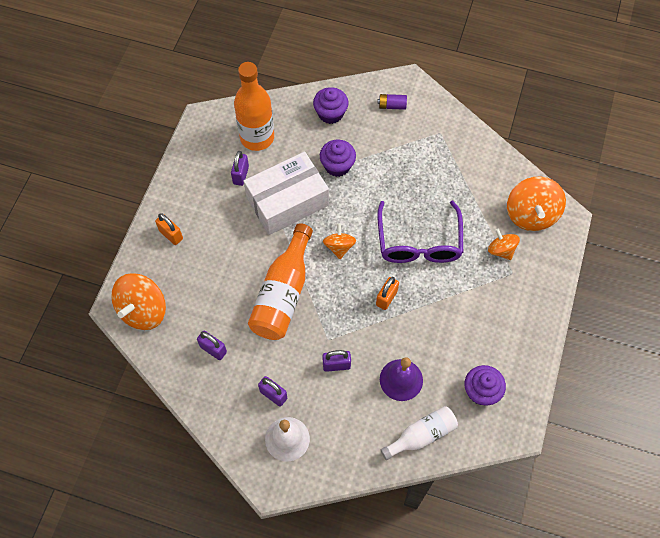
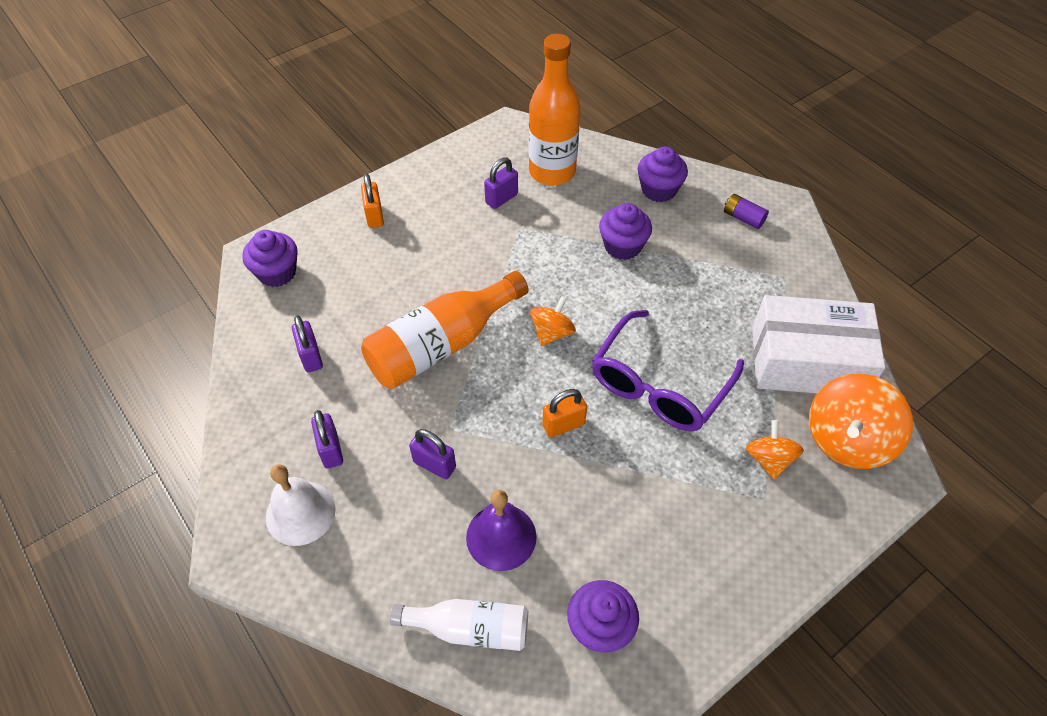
camera: 35 degrees right, 10 degrees down
(143, 310) = (277, 273): orange spinning top -> purple cupcake
(287, 201) = (531, 251): white box -> white box (807, 361)

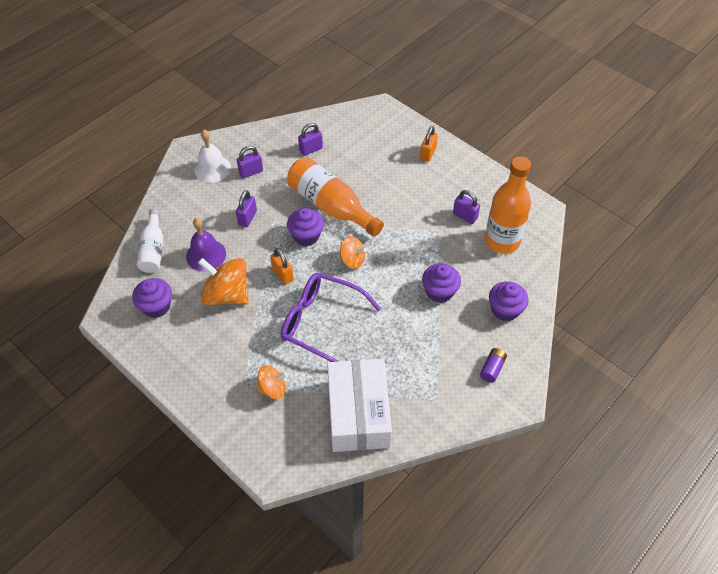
camera: 80 degrees right, 0 degrees up
(277, 273) = (369, 120): purple cupcake -> purple cupcake (306, 236)
(374, 216) = (428, 153): orange padlock -> orange padlock turned 45 degrees counterclockwise
(847, 440) = (295, 437): orange spinning top -> orange spinning top (227, 295)

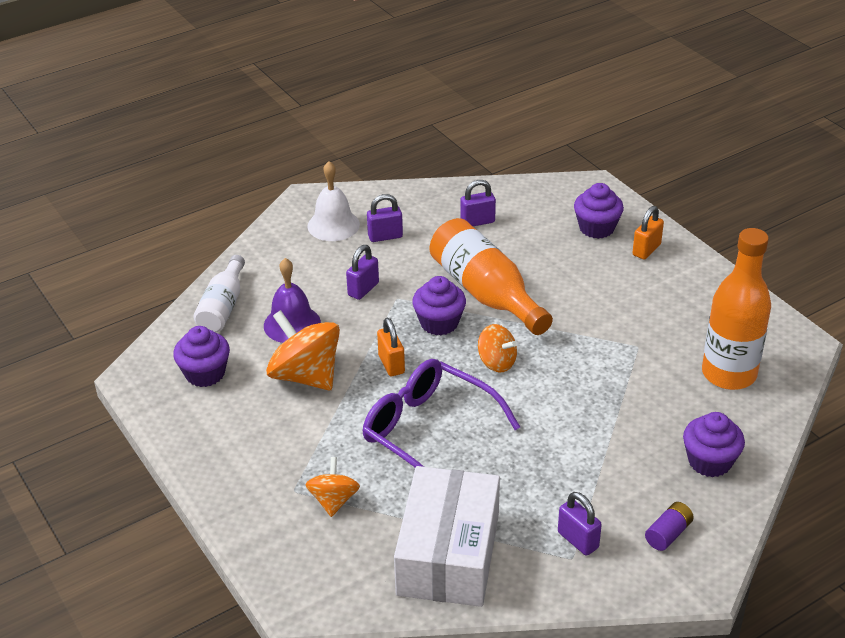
camera: 15 degrees right, 15 degrees down
(273, 389) = (333, 500): orange spinning top -> orange spinning top turned 90 degrees counterclockwise
(439, 291) = (615, 422): purple cupcake -> purple cupcake (596, 228)
(465, 216) = (680, 334): purple padlock -> purple padlock (578, 540)

